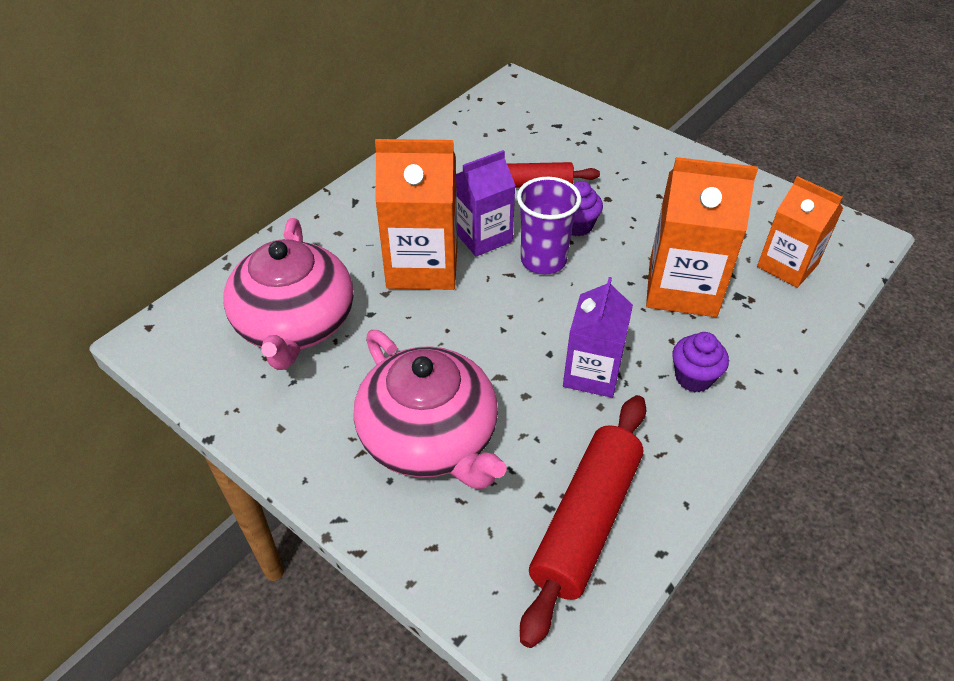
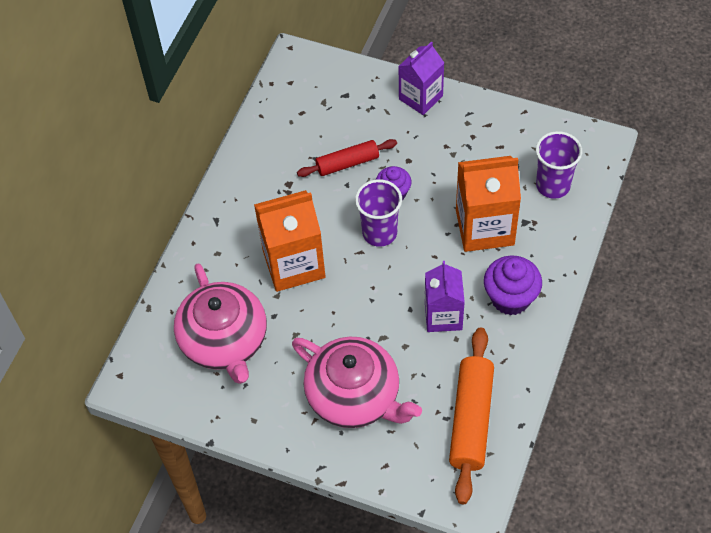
camera: 15 degrees left, 10 degrees up
(483, 236) = (328, 224): purple carton -> purple carton (420, 97)
(586, 521) = (471, 420): red rolling pin -> orange rolling pin
(693, 378) = (510, 298): purple cupcake -> purple cupcake, size x1.52
(787, 266) = (553, 185): orange carton -> purple cup

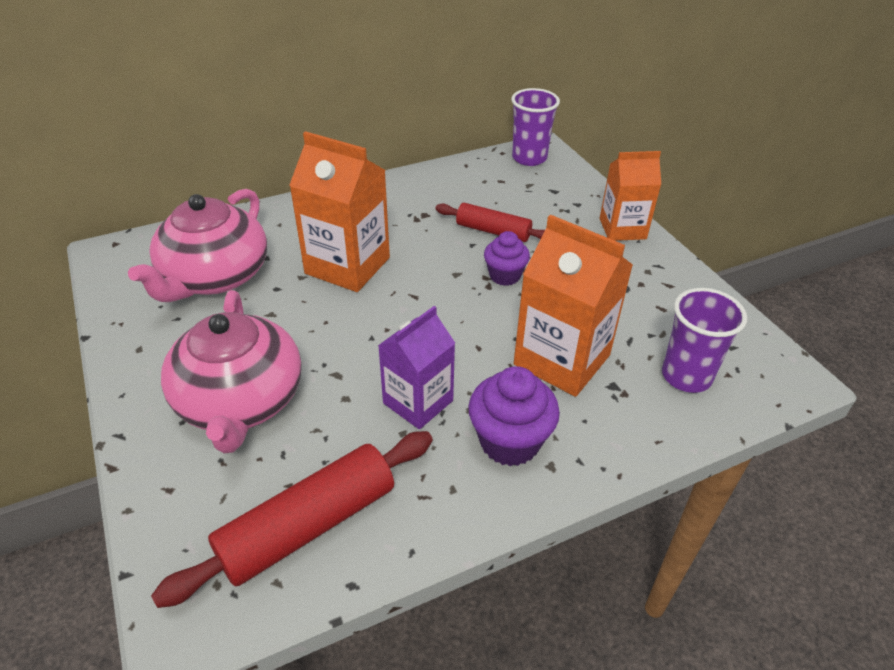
camera: 40 degrees right, 15 degrees down
(379, 233) = (452, 294): purple cup -> purple cup (529, 158)
(420, 97) = (622, 229): purple carton -> orange carton
(471, 420) = (308, 526): orange rolling pin -> red rolling pin

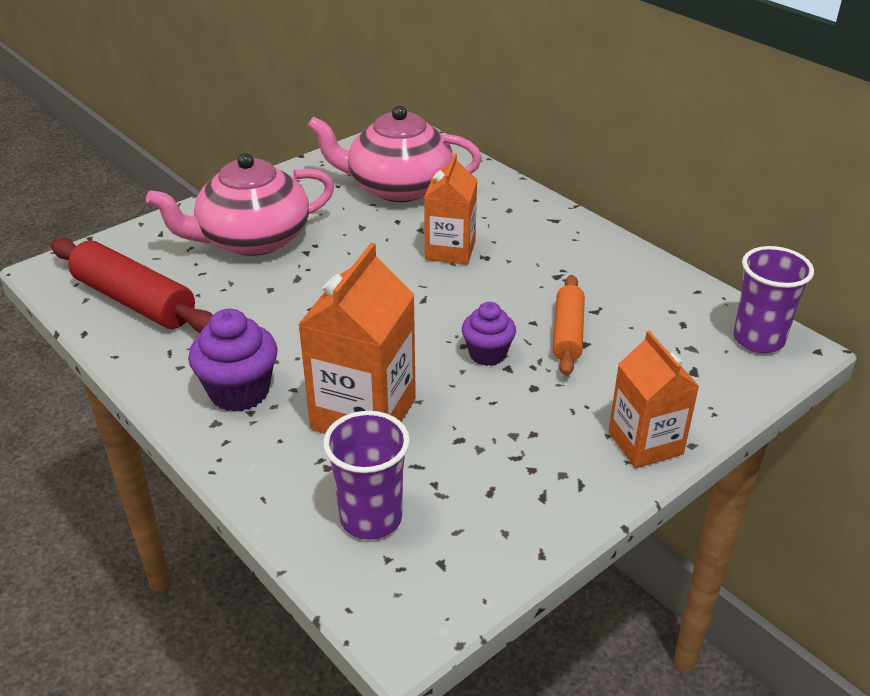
camera: 75 degrees right, 5 degrees down
(347, 265) = (450, 250): orange carton -> orange carton, size x0.66
(418, 402) = (276, 329): purple carton -> none
(493, 231) = (567, 333): red rolling pin -> orange rolling pin

